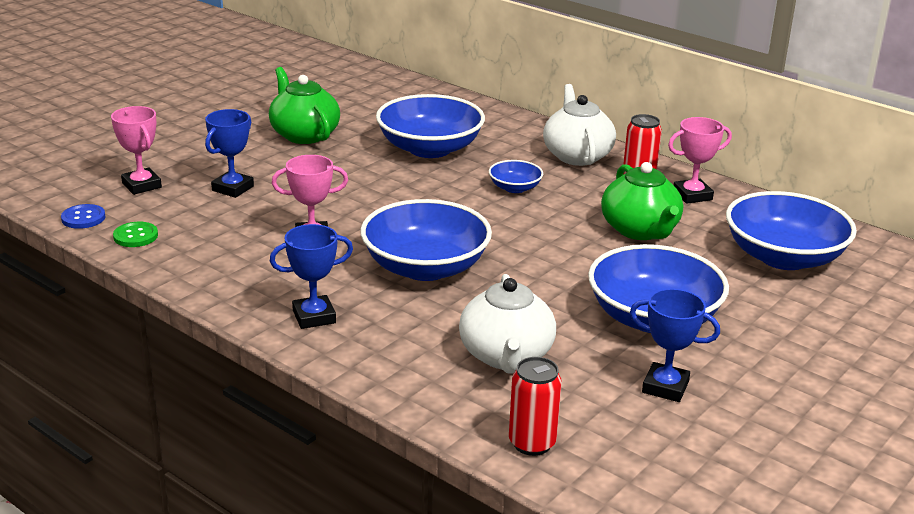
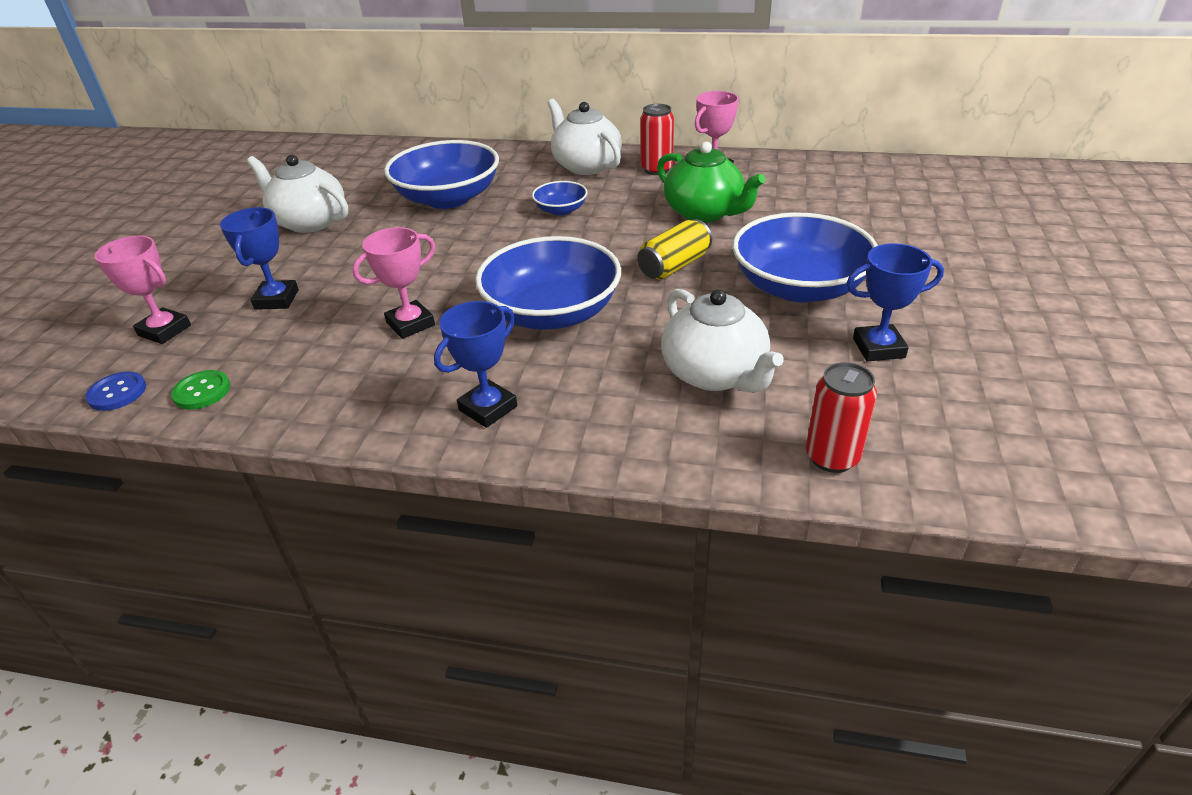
camera: 25 degrees left, 10 degrees up
(304, 135) = (309, 222): green teapot -> white teapot
(563, 265) = (674, 266): none -> yellow can
(783, 257) = (837, 198): blue bowl -> none

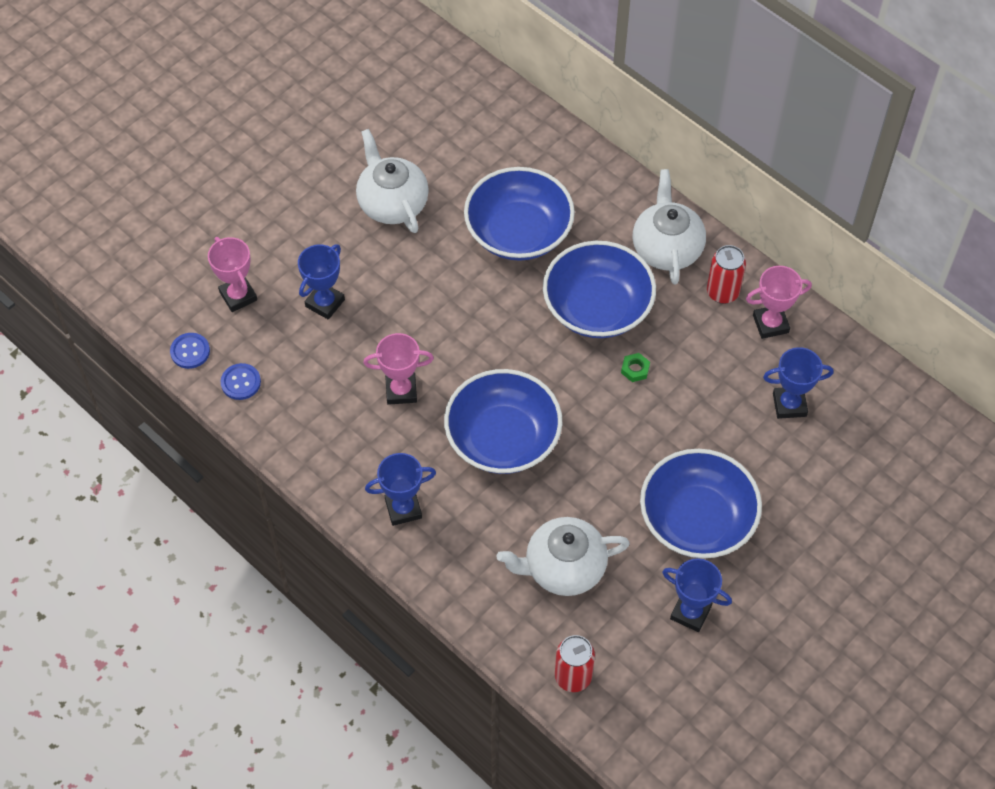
camera: 30 degrees right, 20 degrees up
(202, 391) = (241, 382): green button -> blue button
(561, 210) = (597, 307): blue bowl -> blue bowl, size x2.10
(632, 228) = (635, 369): none -> green nut
(674, 266) = (628, 438): yellow can -> none
(704, 213) = (708, 384): green teapot -> none
(715, 374) = (563, 568): white teapot -> white teapot turned 75 degrees clockwise
(783, 199) = (789, 405): none -> blue trophy

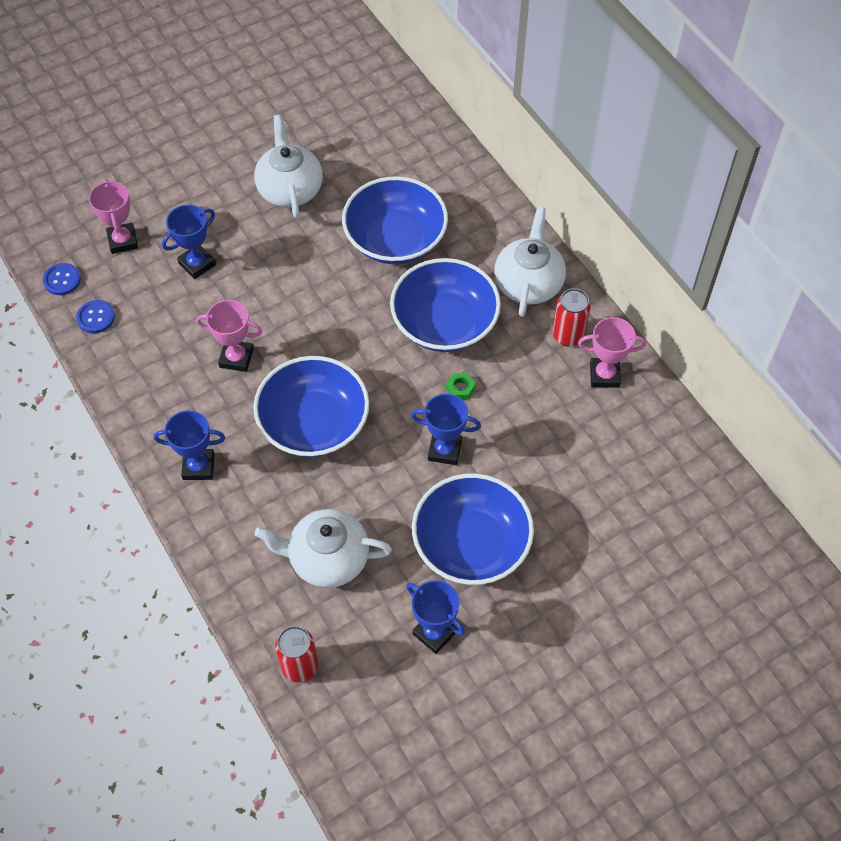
camera: 15 degrees right, 0 degrees up
(789, 405) = (598, 455): blue trophy -> blue trophy (444, 450)

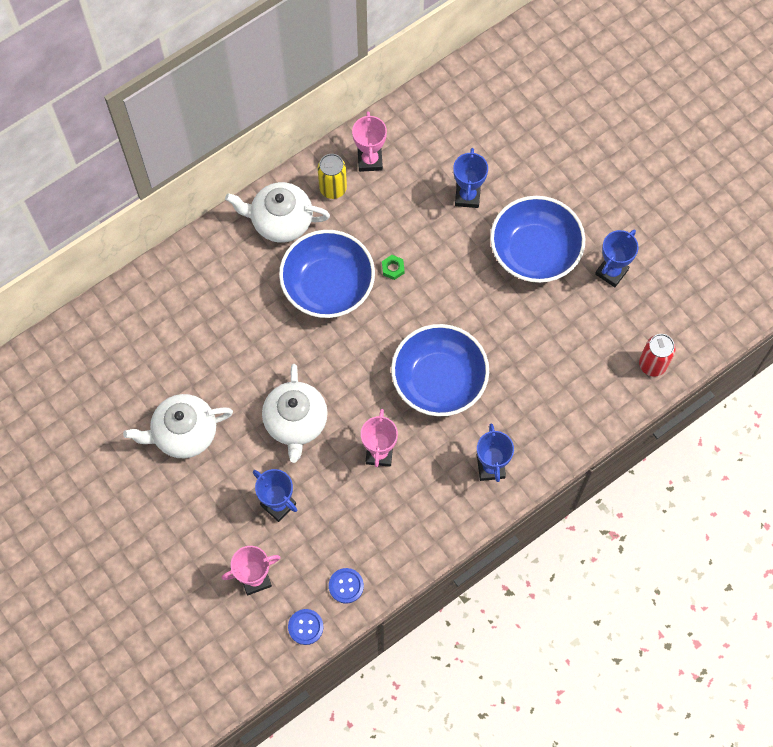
camera: 95 degrees left, 10 degrees up
(327, 559) = (561, 355): white teapot -> white teapot (296, 422)
(395, 239) = (239, 333): blue bowl -> none
(444, 450) = (453, 276): blue trophy -> blue trophy (467, 196)
(568, 335) = (333, 188): red can -> yellow can

